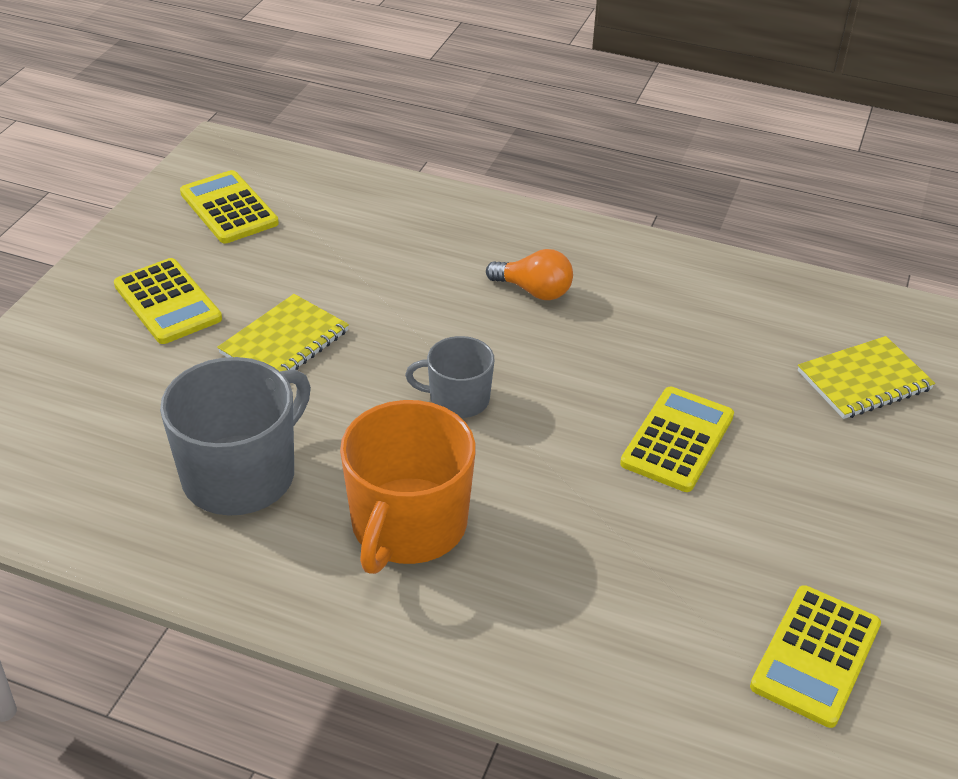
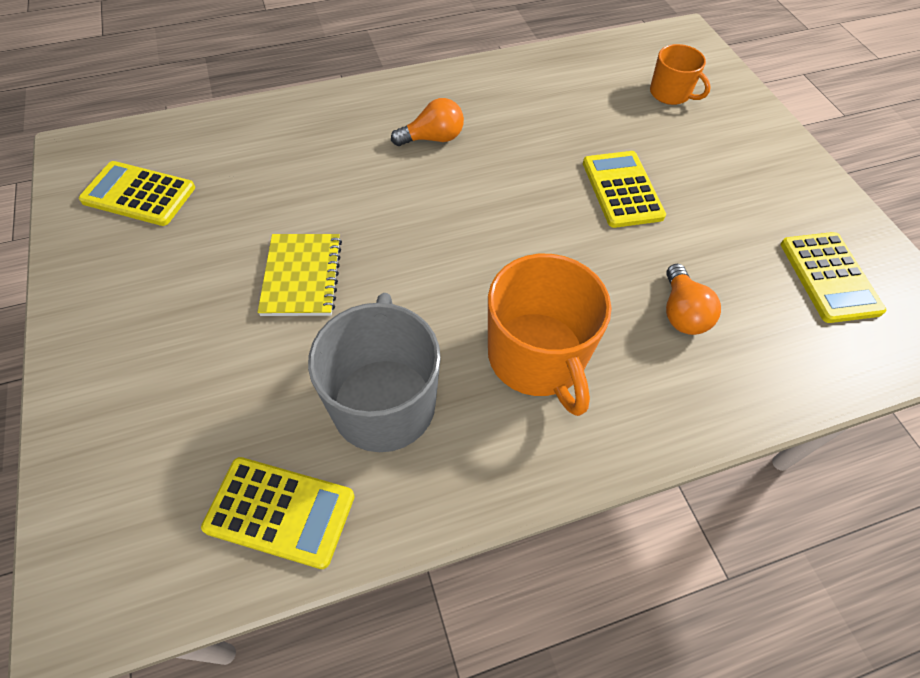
camera: 40 degrees left, 15 degrees up
(167, 302) = (170, 300): yellow calculator -> yellow calculator (280, 512)
(457, 399) = (468, 244): grey mug -> none
(597, 580) = (681, 312): none -> orange light bulb
(864, 380) = (670, 93): yellow notebook -> orange mug

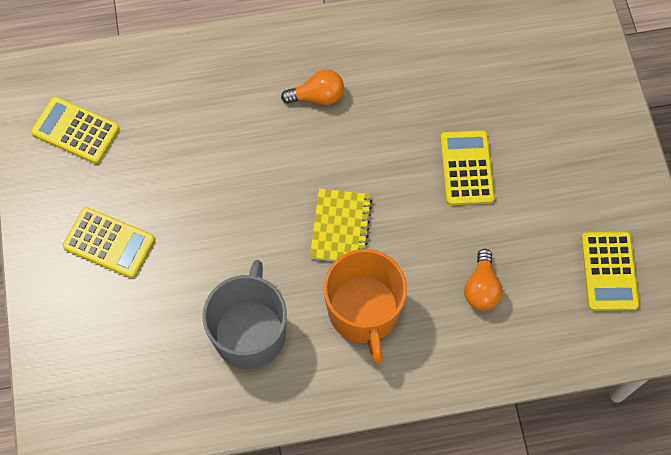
camera: 10 degrees right, 10 degrees up
(280, 512) = (175, 399): yellow calculator -> yellow calculator (109, 243)
(302, 276) = (199, 222): yellow notebook -> yellow notebook (340, 227)
(670, 93) = (540, 65): orange mug -> none

